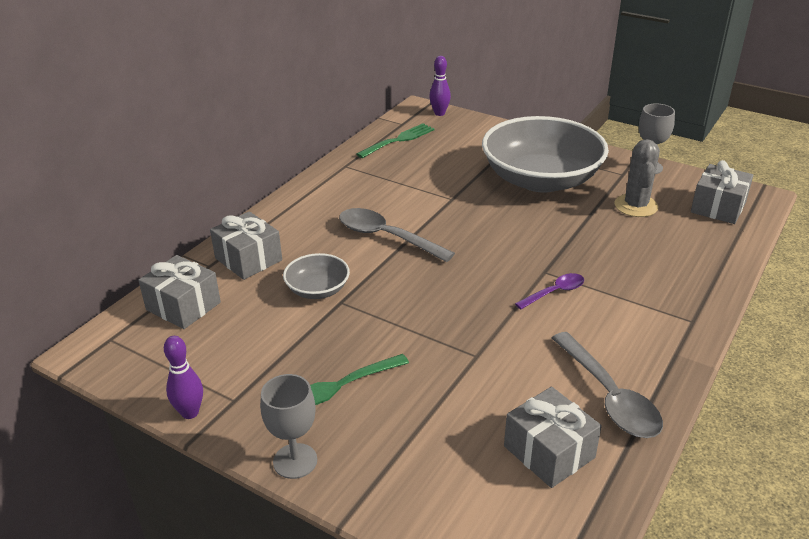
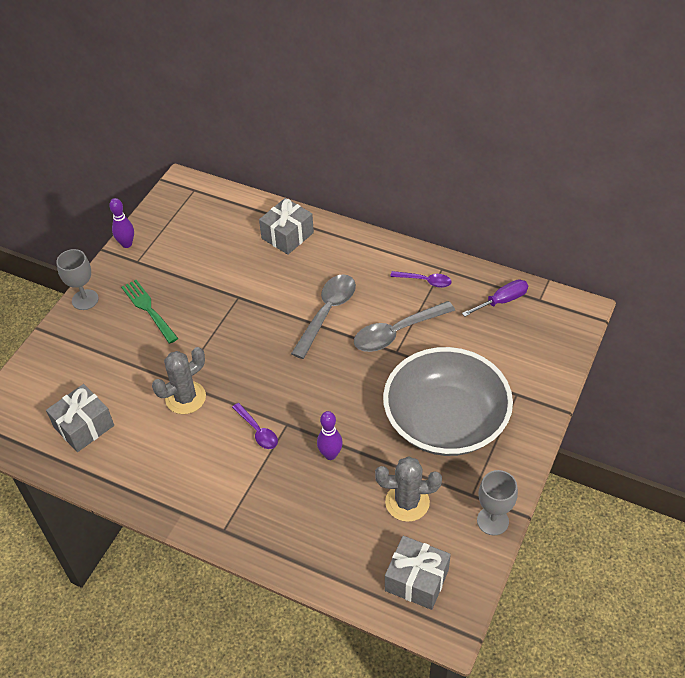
camera: 85 degrees right, 15 degrees up
(183, 306) = (229, 215): grey gift -> none
(317, 289) = (252, 281): grey bowl -> none
(359, 176) = (425, 281): none -> purple spoon
(398, 140) = (502, 301): green fork -> purple screwdriver
(439, 113) = (573, 328): purple bowling pin -> purple bowling pin (330, 454)
(502, 349) = (185, 398): none -> grey cactus
(609, 397) = (134, 463): grey spoon -> grey spoon (396, 333)

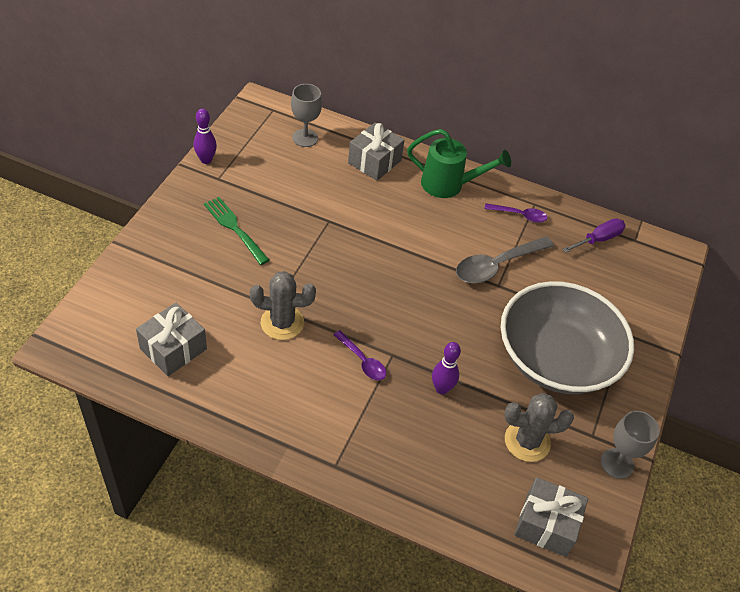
camera: 10 degrees left, 0 degrees up
(85, 300) = (165, 215): grey goblet -> grey goblet (305, 138)
(185, 398) = (282, 323): grey cactus -> grey cactus turned 45 degrees clockwise
(327, 312) = (423, 241): grey spoon -> none
(357, 254) = (448, 185): none -> green watering can

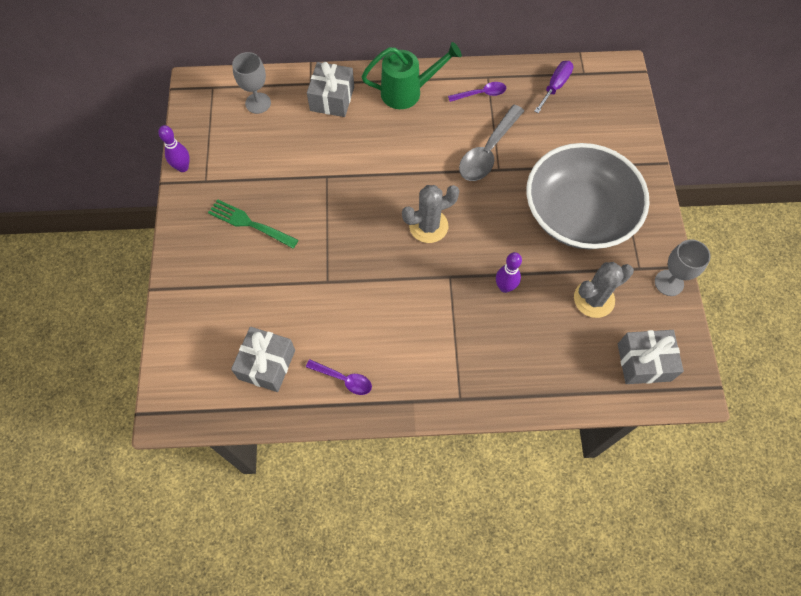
camera: 20 degrees left, 15 degrees up
(282, 323) = (343, 293): grey cactus -> grey cactus (428, 226)
(362, 361) = (429, 295): purple spoon -> purple spoon (344, 379)

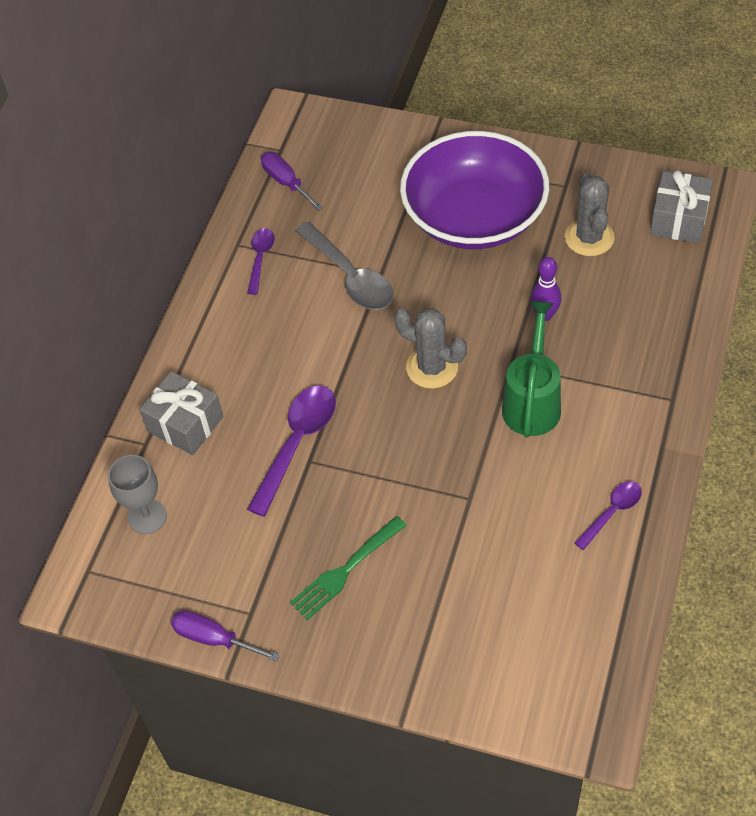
camera: 65 degrees left, 10 degrees down
(183, 167) = (214, 638): purple bowling pin -> purple screwdriver
(267, 364) = (565, 595): grey gift -> none
(338, 165) = (297, 443): none -> purple spoon
(407, 92) = (218, 336): green watering can -> green watering can (532, 402)
(428, 226) = (432, 367): grey cactus -> grey cactus turned 60 degrees counterclockwise
(578, 213) = (474, 217): grey bowl -> purple bowl
(669, 283) = (592, 167): grey goblet -> none

